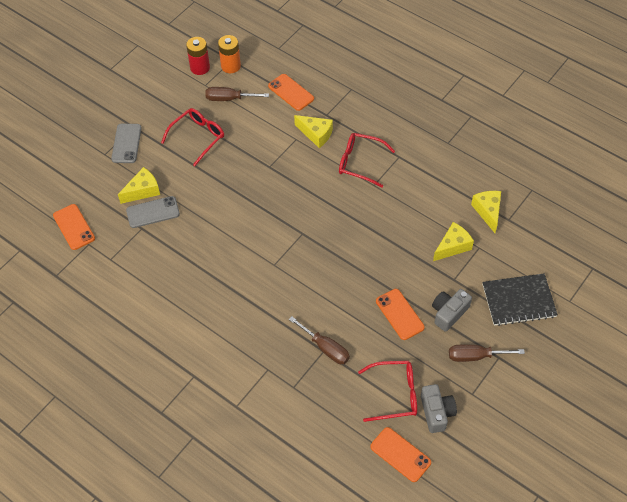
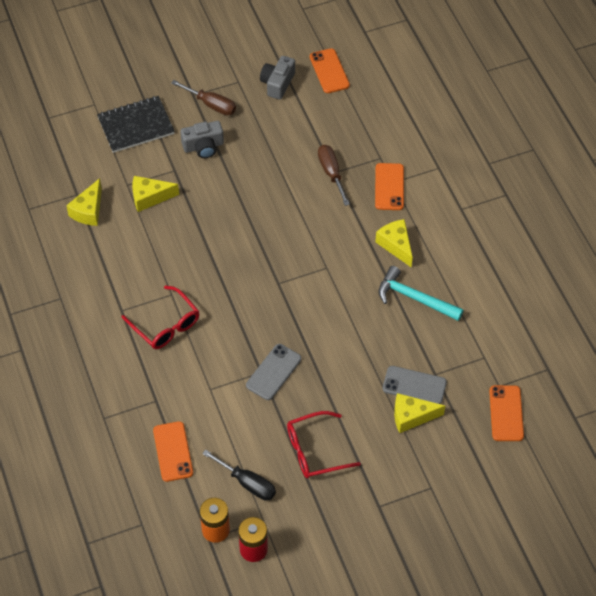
camera: 150 degrees left, 0 degrees up
(126, 143) = (399, 487): grey phone -> grey phone (273, 372)
(190, 277) = (414, 298): none -> turquoise hammer
(229, 99) = (247, 483): brown screwdriver -> black screwdriver
(316, 134) = (185, 382): yellow cheese -> yellow cheese (396, 245)
(395, 394) = (299, 111): red glasses -> none
(399, 314) = (246, 167): orange phone -> orange phone (389, 187)
(518, 300) = (136, 125): black notebook -> black notebook turned 45 degrees counterclockwise

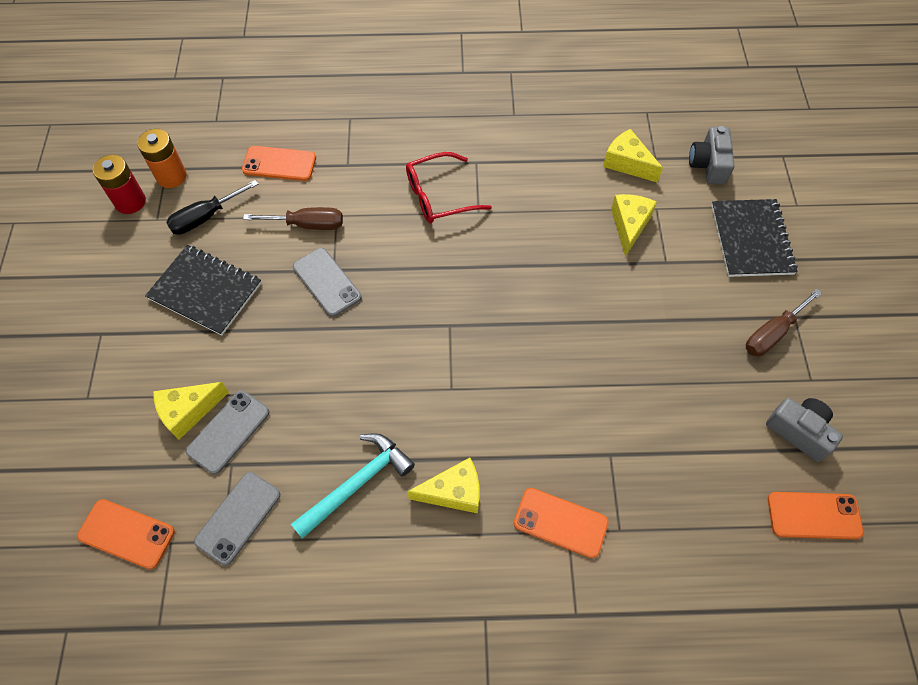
camera: 110 degrees right, 5 degrees up
(203, 146) = (698, 304): grey camera -> grey camera (708, 164)
(314, 451) = (205, 291): red glasses -> black notebook
(331, 173) = (609, 449): brown screwdriver -> brown screwdriver (307, 225)
(411, 416) = (188, 412): yellow cheese -> yellow cheese turned 135 degrees counterclockwise
(466, 355) = (238, 518): none -> grey phone

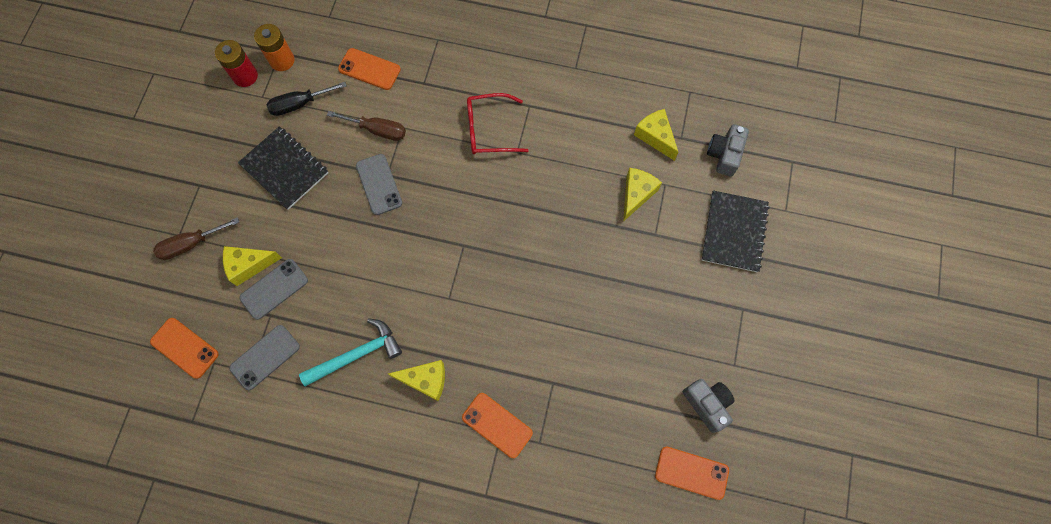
camera: 15 degrees right, 10 degrees up
(772, 333) = (718, 318): brown screwdriver -> brown screwdriver (191, 244)

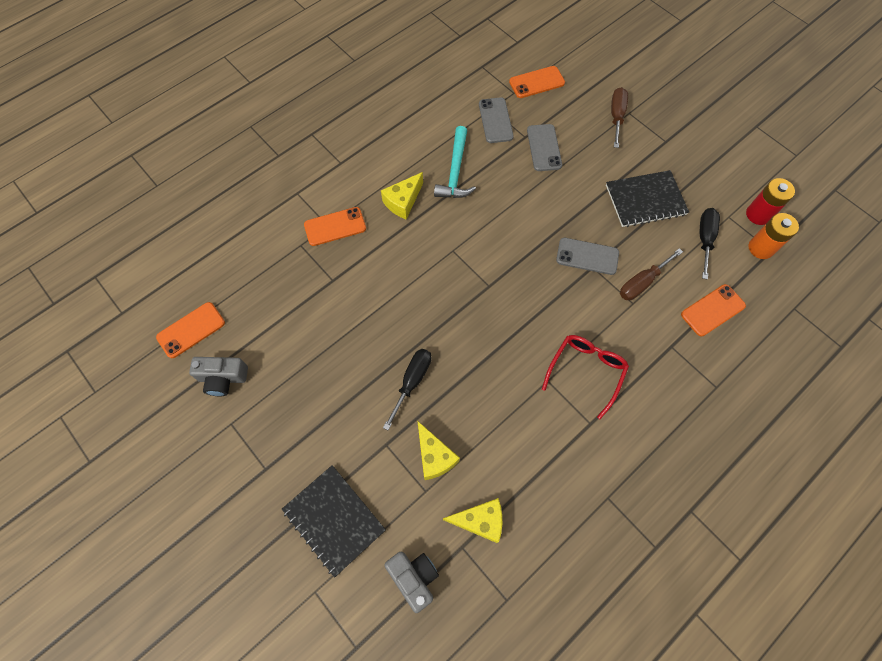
camera: 125 degrees right, 5 degrees down
(249, 265) = (574, 142): yellow cheese -> none
(593, 249) = (412, 382): none -> black screwdriver

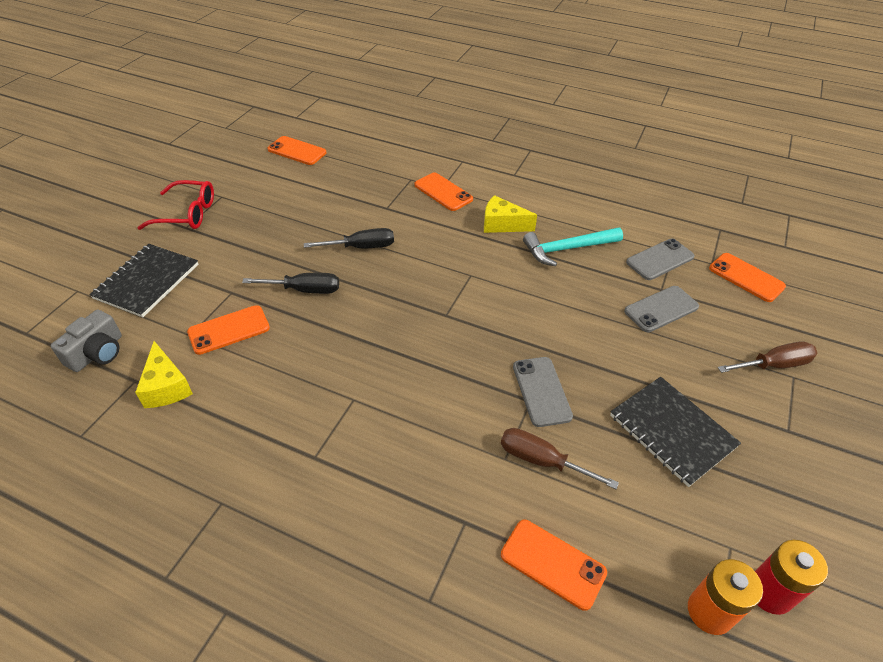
camera: 65 degrees right, 20 degrees down
(223, 378) = (260, 179): grey camera -> none
(434, 456) = (229, 330): yellow cheese -> orange phone
(586, 371) = (383, 433): red glasses -> red glasses (188, 214)
(704, 239) = (665, 522): black screwdriver -> black screwdriver (361, 247)

